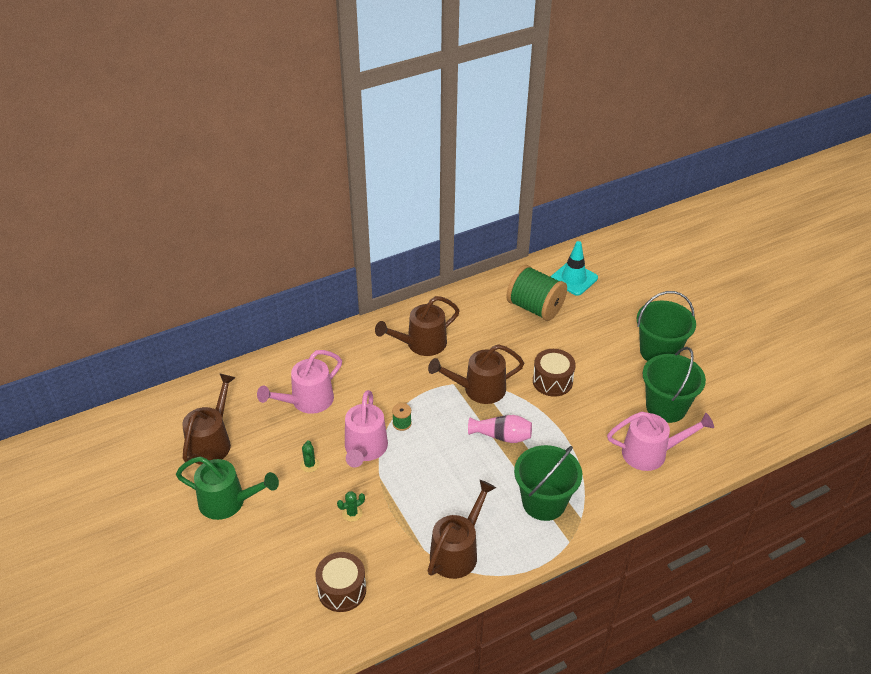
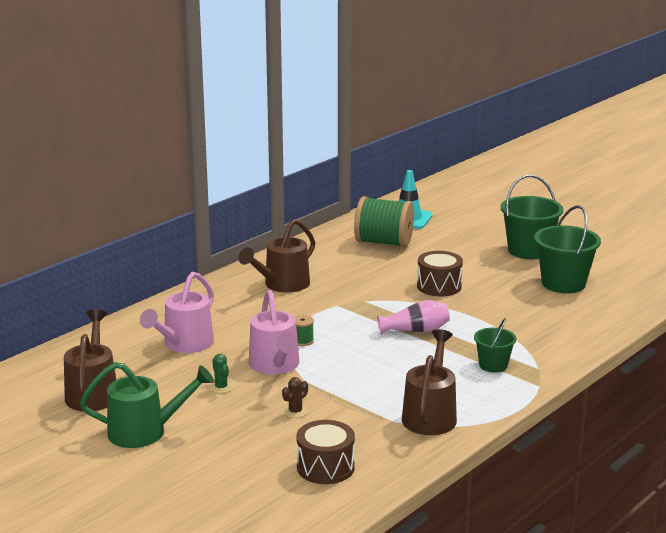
camera: 20 degrees left, 20 degrees down
(352, 513) = (295, 412): green cactus -> brown cactus
(478, 389) = (367, 304): brown watering can -> none
(544, 502) = (493, 365): green bucket -> green bucket, size x0.57
(651, 453) = (573, 314): pink watering can -> none

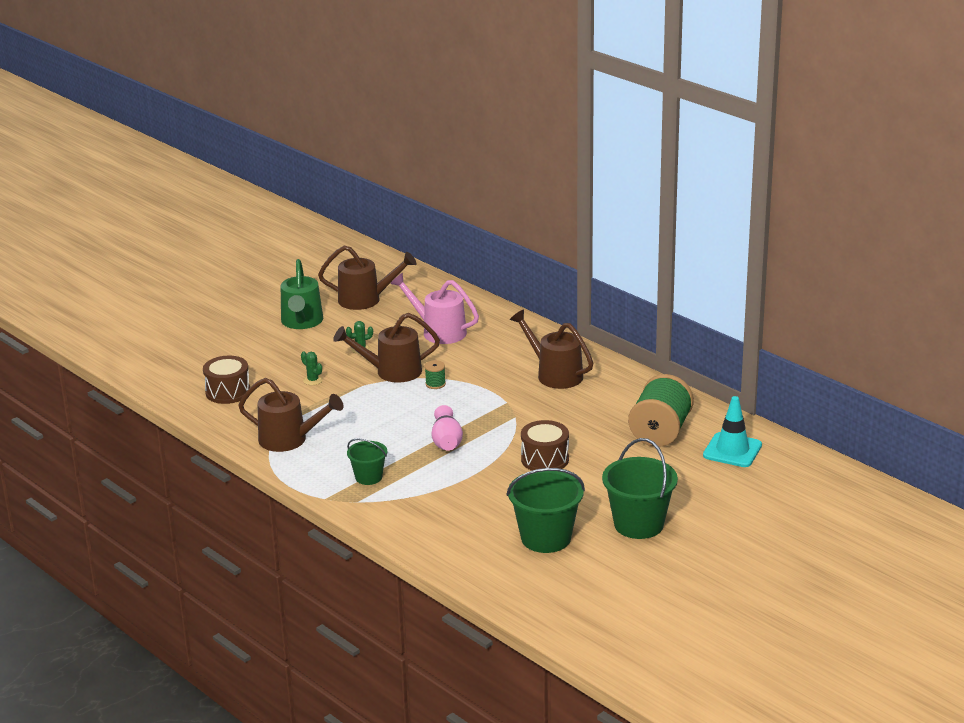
camera: 95 degrees right, 5 degrees up
(276, 366) = (391, 372): pink watering can -> brown watering can
(295, 412) = (313, 380): brown cactus -> green cactus

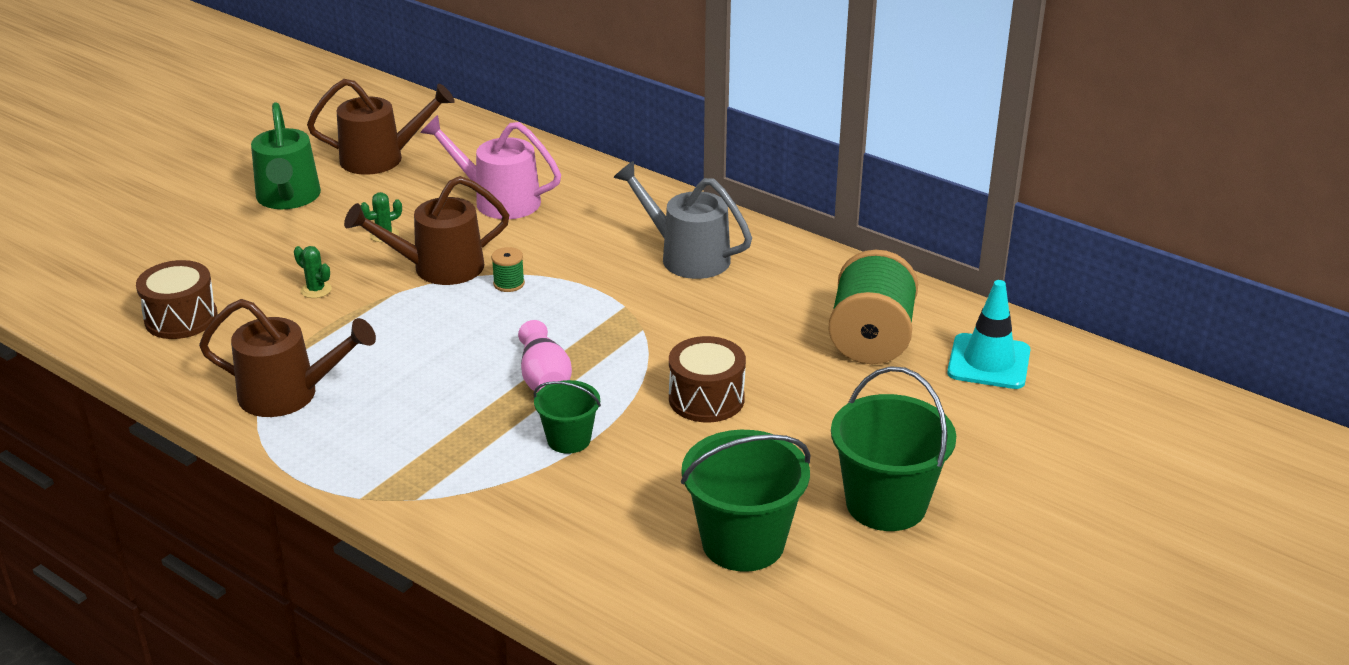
camera: 10 degrees left, 5 degrees up
(368, 477) = (428, 452): green bucket -> green bucket (569, 439)
(554, 374) = (686, 256): brown watering can -> grey watering can

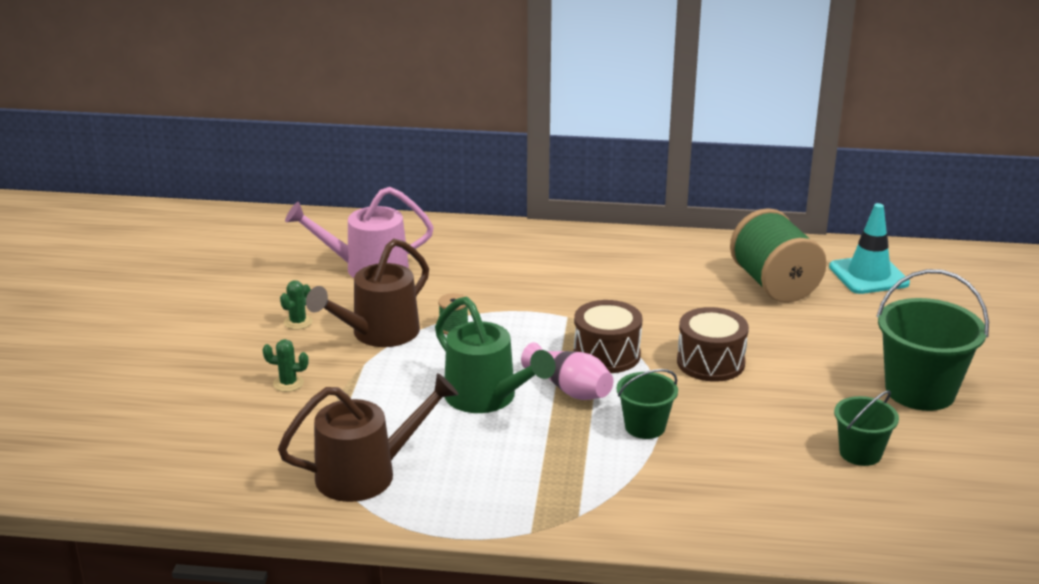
camera: 30 degrees left, 5 degrees down
(181, 318) = (184, 446): brown drum -> brown drum (606, 354)
(288, 198) = (170, 318): green watering can -> green watering can (487, 398)
(381, 158) = (221, 264): brown watering can -> none
(686, 256) = (571, 267): grey watering can -> none
(743, 543) = (860, 453): green bucket -> green bucket, size x0.57

